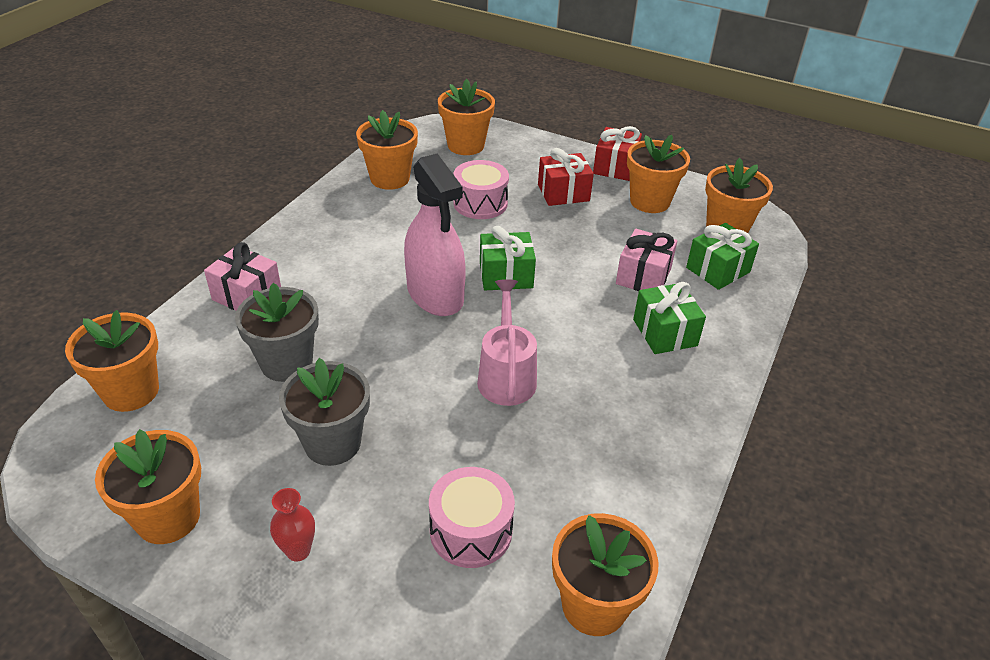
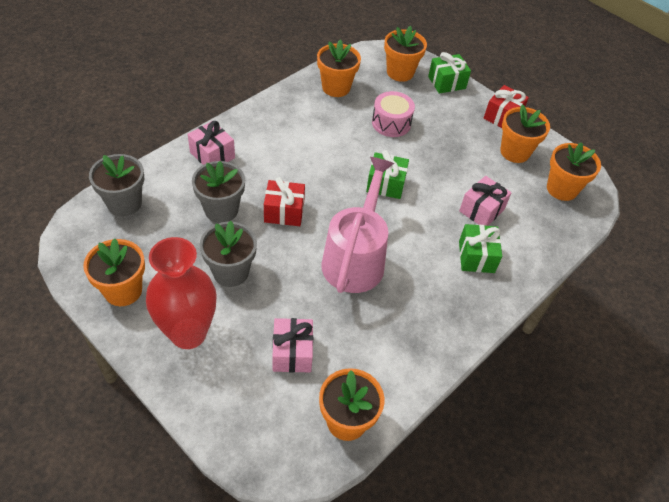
camera: 15 degrees right, 10 degrees up
(131, 391) = (124, 203): orange flower pot -> grey flower pot
(298, 551) = (188, 333): red vase -> red vase, size x2.48
(435, 294) = (332, 186): pink spray bottle -> none
(471, 531) = (292, 353): pink drum -> pink gift
(506, 375) = (355, 257): pink watering can -> pink watering can, size x1.57
(563, 193) = (454, 129): red gift -> red gift (284, 212)
(718, 270) = (538, 219): green gift -> green gift (446, 82)

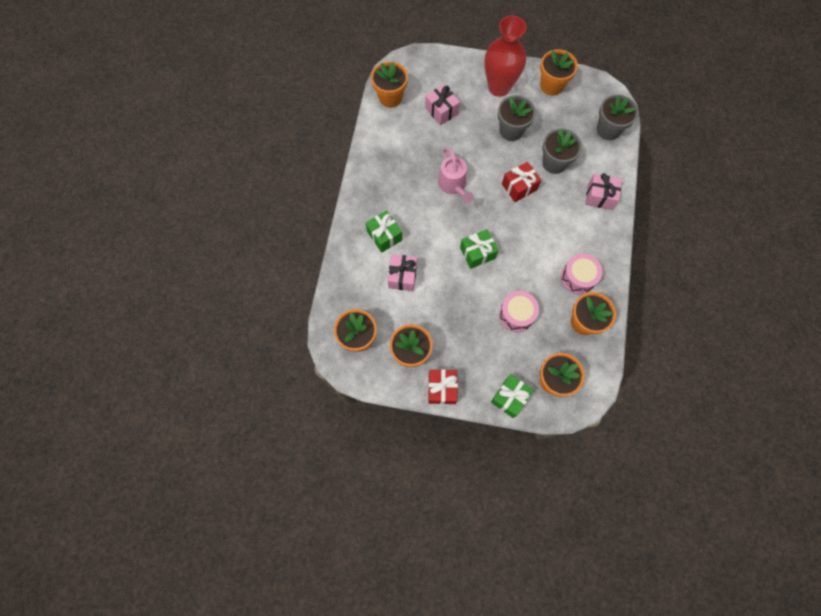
camera: 150 degrees right, 20 degrees up
(307, 114) = (578, 277): none -> pink drum
(355, 257) = (453, 186): pink watering can -> pink watering can, size x0.64

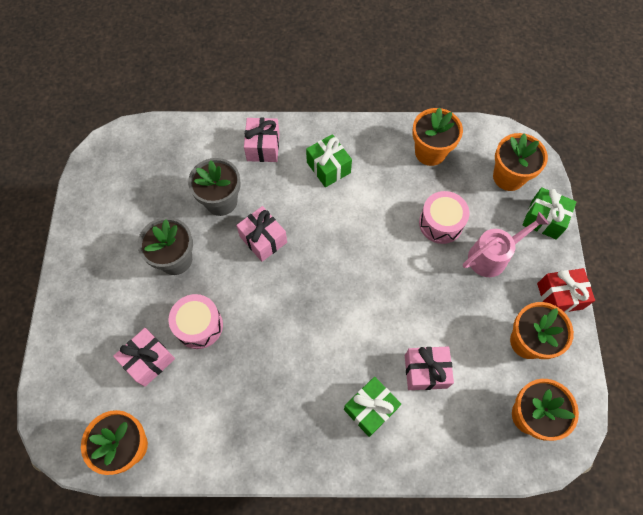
camera: 100 degrees left, 5 degrees down
(453, 186) = (274, 324): pink watering can -> pink watering can (493, 255)
(477, 253) = (369, 279): green gift -> green gift (328, 167)
(499, 87) = (102, 284): red vase -> none
(519, 187) = (263, 239): red gift -> pink gift
(551, 86) = (97, 215): orange flower pot -> none
(578, 277) = (376, 162): pink drum -> pink drum (199, 325)
(608, 130) = (164, 144): grey flower pot -> none

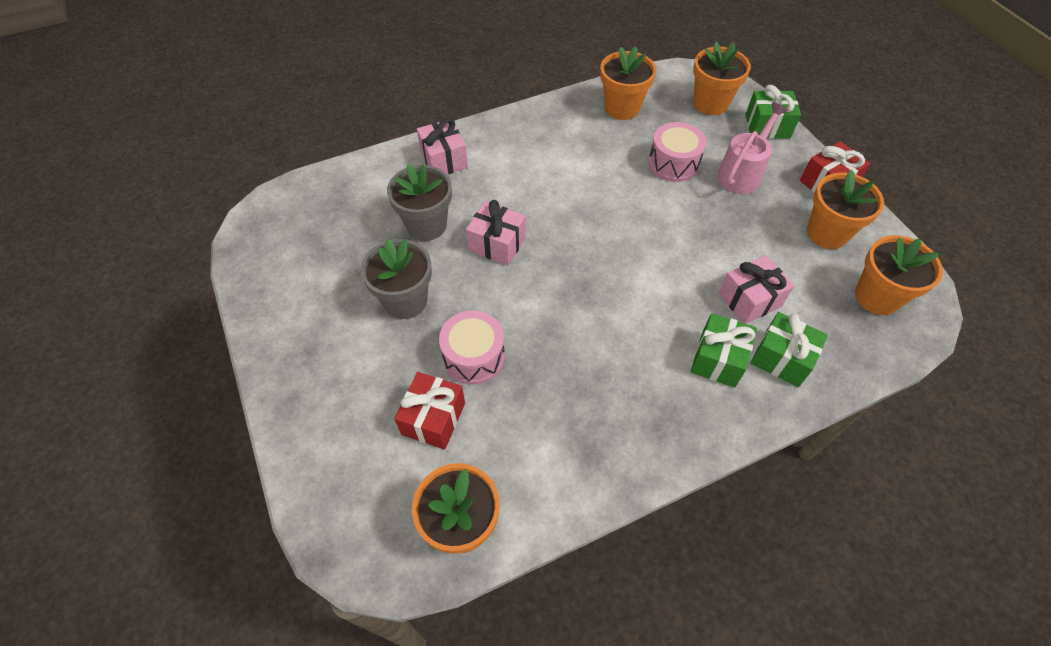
camera: 25 degrees left, 10 degrees down
(149, 360) = (433, 418): pink gift -> red gift
(328, 167) = (527, 155): green gift -> green gift (781, 358)

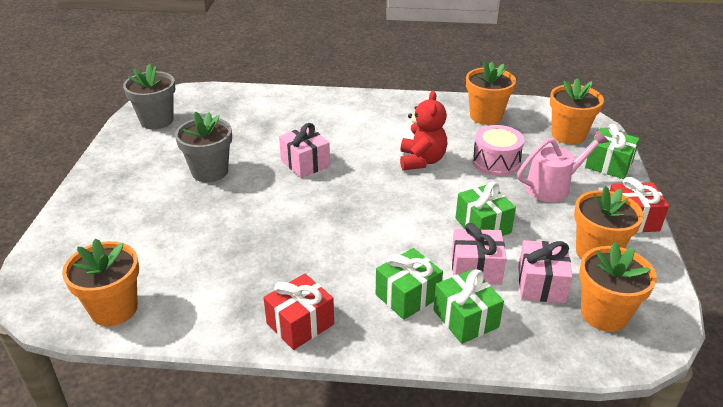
camera: 30 degrees right, 20 degrees down
(426, 225) = (267, 137): grey flower pot -> grey flower pot (157, 120)
(433, 418) = (159, 242): red gift -> red gift (300, 324)
(444, 160) = (316, 106): pink gift -> pink gift (541, 284)
(474, 357) = (222, 219): pink drum -> none
(606, 191) = (421, 161): none -> red teddy bear
(718, 246) = (483, 225): none -> green gift

